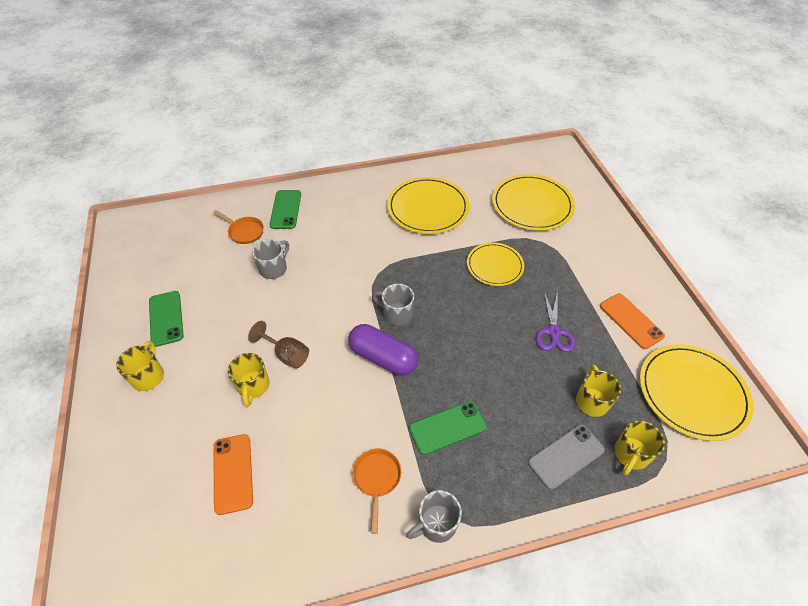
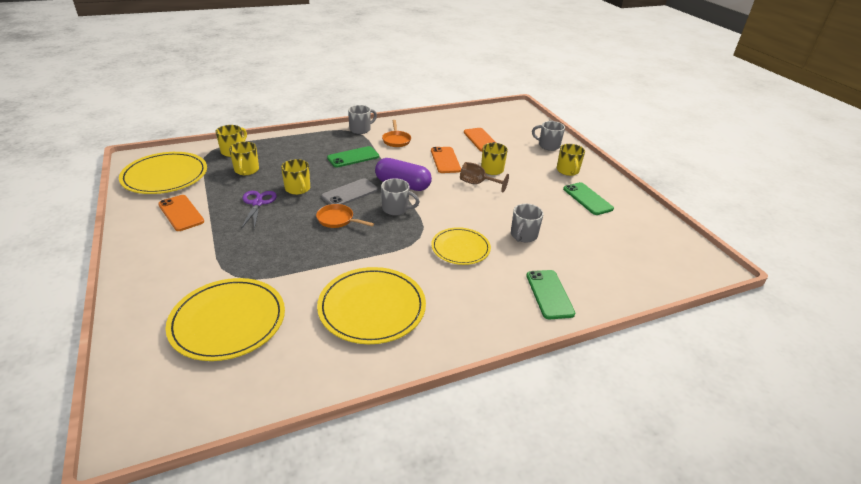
camera: 170 degrees right, 15 degrees down
(130, 448) = (548, 146): none -> grey mug
(244, 232) = (578, 267): orange pan -> orange pan (337, 220)
(312, 412) = (445, 160): none -> orange phone
(494, 266) = (298, 249): yellow plate -> yellow plate (460, 248)
(513, 356) = (298, 189): none -> yellow mug
(566, 456) = (277, 149): grey phone -> grey phone (350, 193)

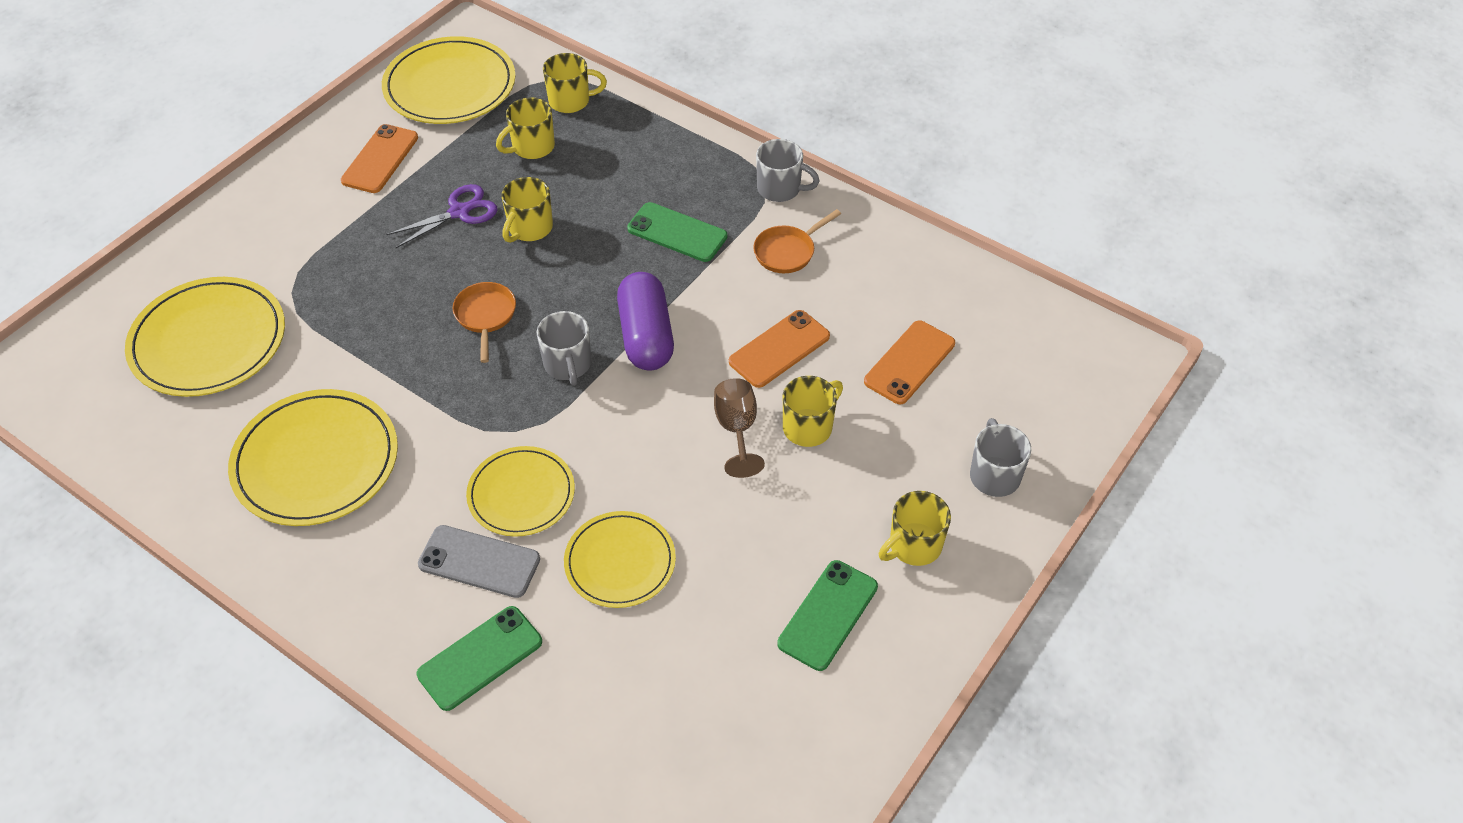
camera: 60 degrees right, 15 degrees up
(350, 193) = (567, 289): grey phone -> grey phone (479, 562)
(523, 235) = (620, 562): grey mug -> yellow plate

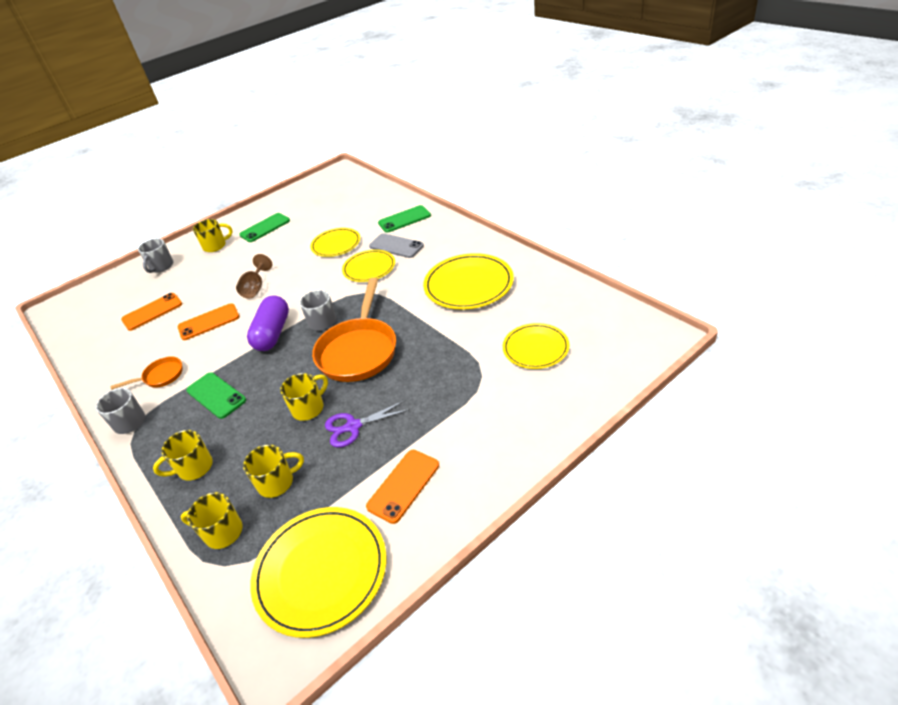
camera: 160 degrees left, 10 degrees down
(208, 341) = (535, 348): yellow plate -> yellow plate, size x0.64
(485, 316) = (359, 351): orange pan -> orange pan, size x2.05
(809, 427) = (222, 287): yellow mug -> yellow mug (194, 468)

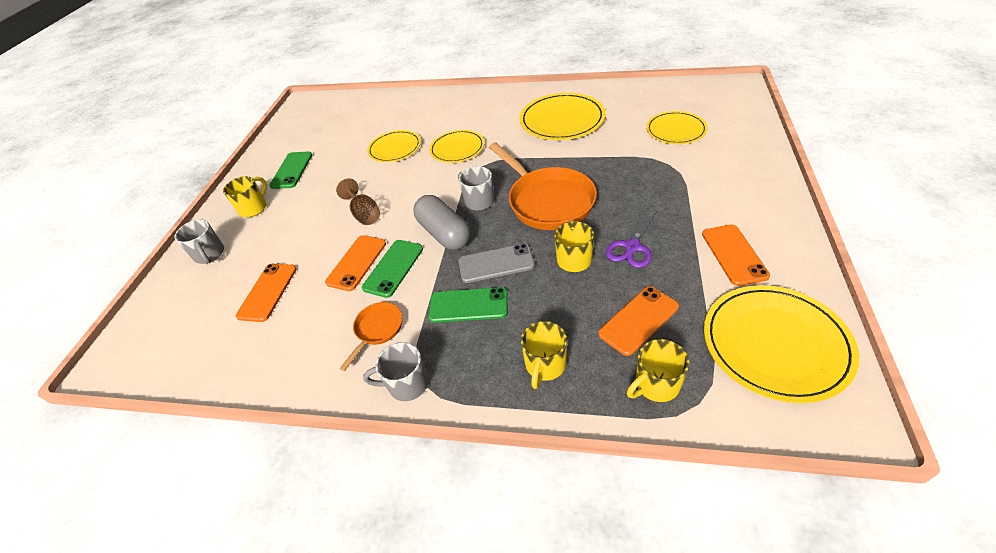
camera: 40 degrees left, 5 degrees up
(273, 333) = (444, 233): purple capsule -> grey capsule
(277, 482) = (638, 320): yellow mug -> orange phone
(396, 246) = (456, 125): grey phone -> grey phone (496, 263)
(404, 219) = (432, 106): green phone -> green phone (393, 268)

